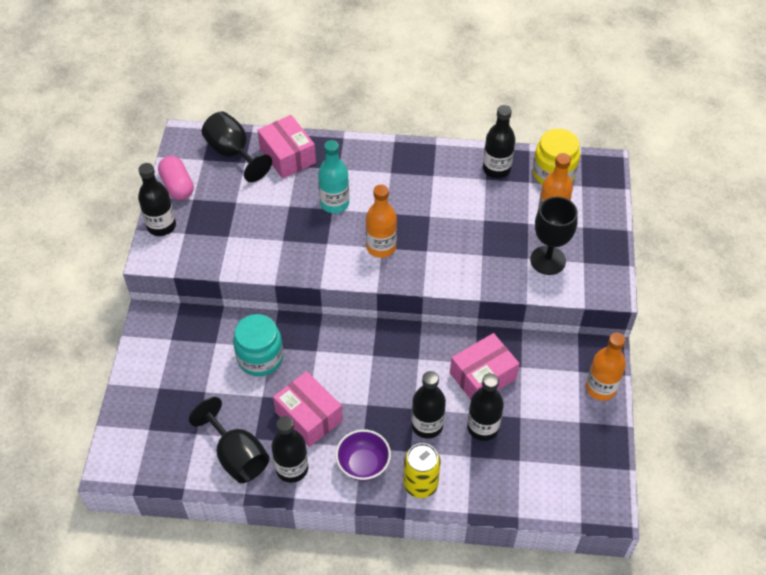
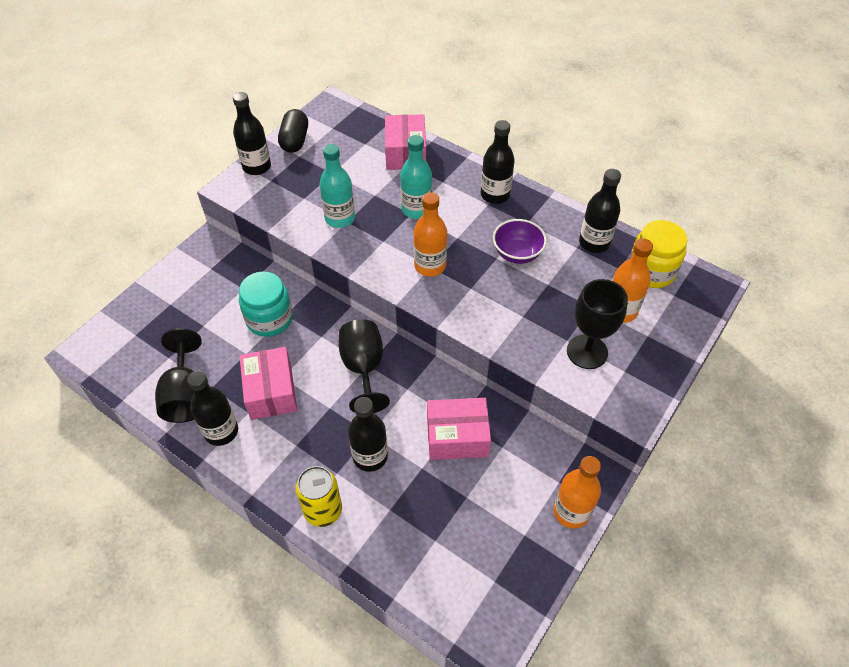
camera: 30 degrees right, 0 degrees up
(177, 186) = (295, 141): pink capsule -> black capsule
(233, 153) = (360, 132): black goblet -> black goblet (363, 368)
(274, 240) = (340, 218): none -> turquoise bottle
(363, 464) = (285, 462): purple bowl -> purple bowl (517, 254)
(483, 427) = (422, 487): black bottle -> black bottle (495, 195)

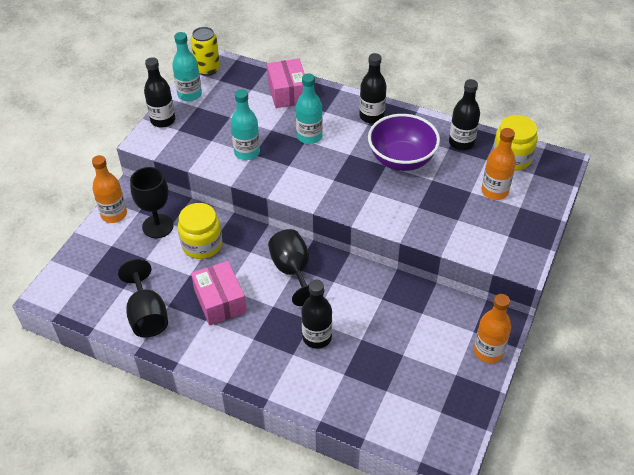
camera: 10 degrees left, 5 degrees down
(221, 431) = (187, 338): black bottle -> none
(269, 319) = (202, 245): turquoise jar -> yellow jar
(295, 141) = (189, 95): black capsule -> turquoise bottle
(323, 510) = (289, 384): yellow can -> yellow can (207, 69)
(430, 266) = (333, 179): orange bottle -> orange bottle (114, 214)
(457, 437) = (384, 311): pink box -> none
(517, 254) = (401, 160): purple bowl -> purple bowl, size x1.60
(587, 352) = (475, 226): black goblet -> black goblet (158, 226)

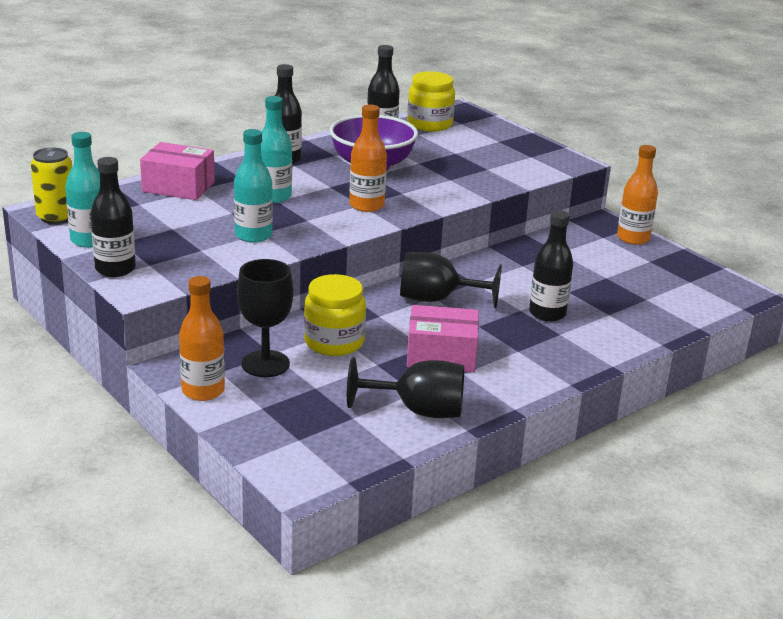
camera: 65 degrees left, 20 degrees down
(494, 191) = (467, 144): orange bottle -> orange bottle (366, 205)

